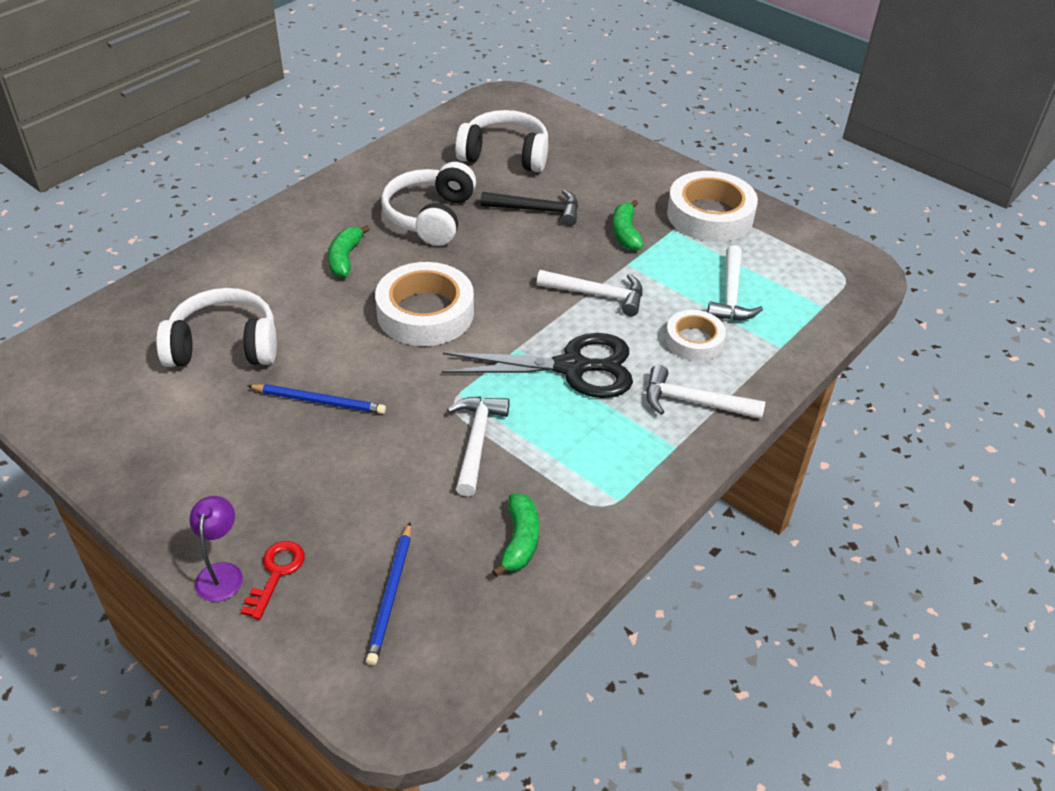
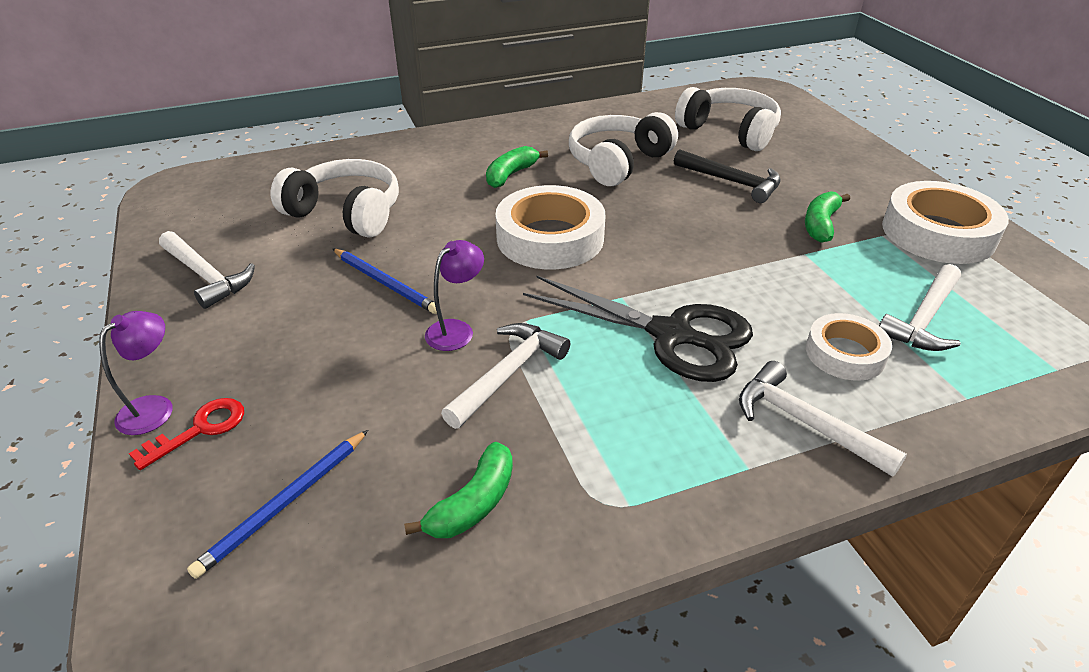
camera: 30 degrees right, 5 degrees down
(411, 421) = (456, 330): none -> purple lamp
(598, 295) = (750, 273): white hammer -> white hammer (207, 276)

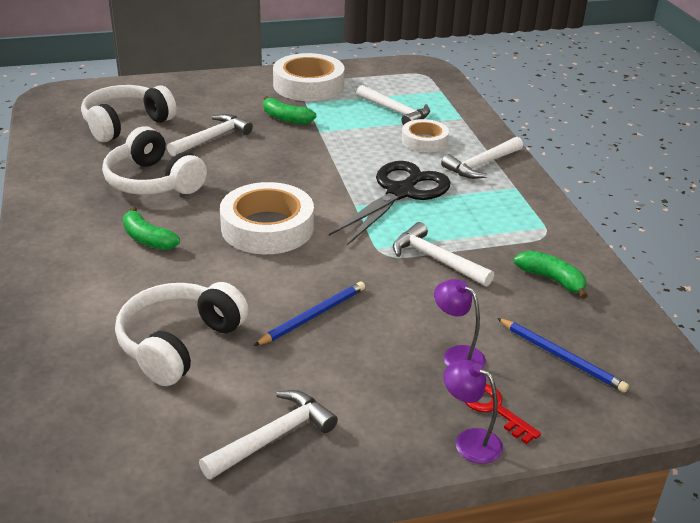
camera: 85 degrees left, 5 degrees down
(456, 330) = (384, 280): purple lamp -> purple lamp (457, 355)
(732, 182) = (212, 138): black hammer -> white hammer

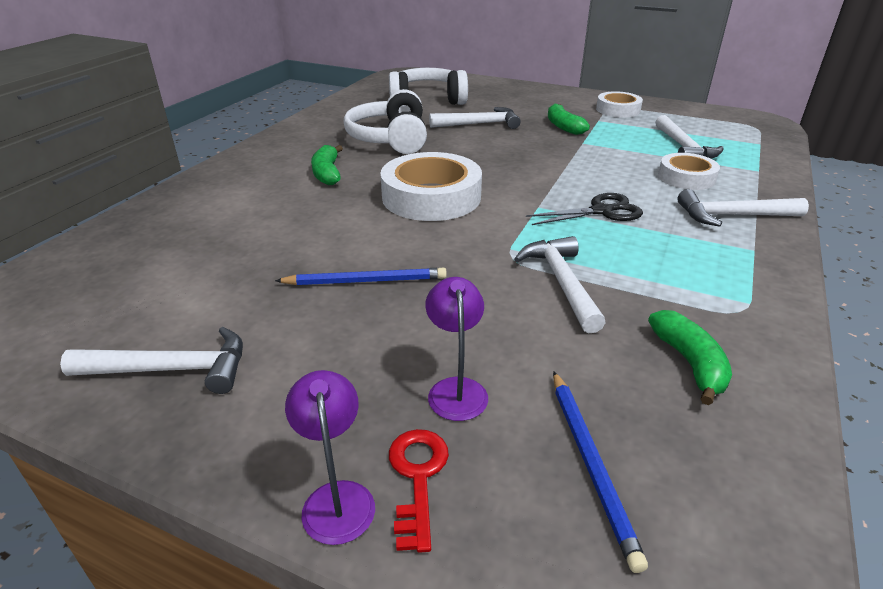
camera: 40 degrees right, 0 degrees up
(179, 344) = (230, 254): white headphones -> none
(308, 85) = (618, 110): white tape -> white tape, size x0.59
(401, 192) = (601, 211): black scissors -> black scissors, size x0.60

